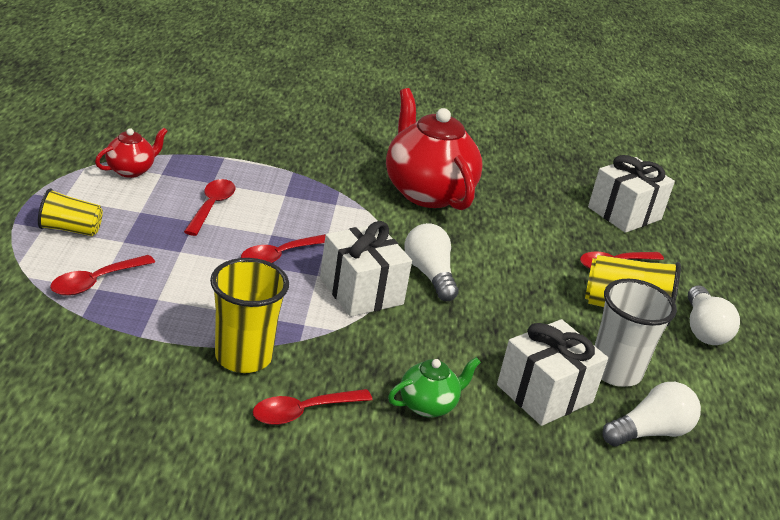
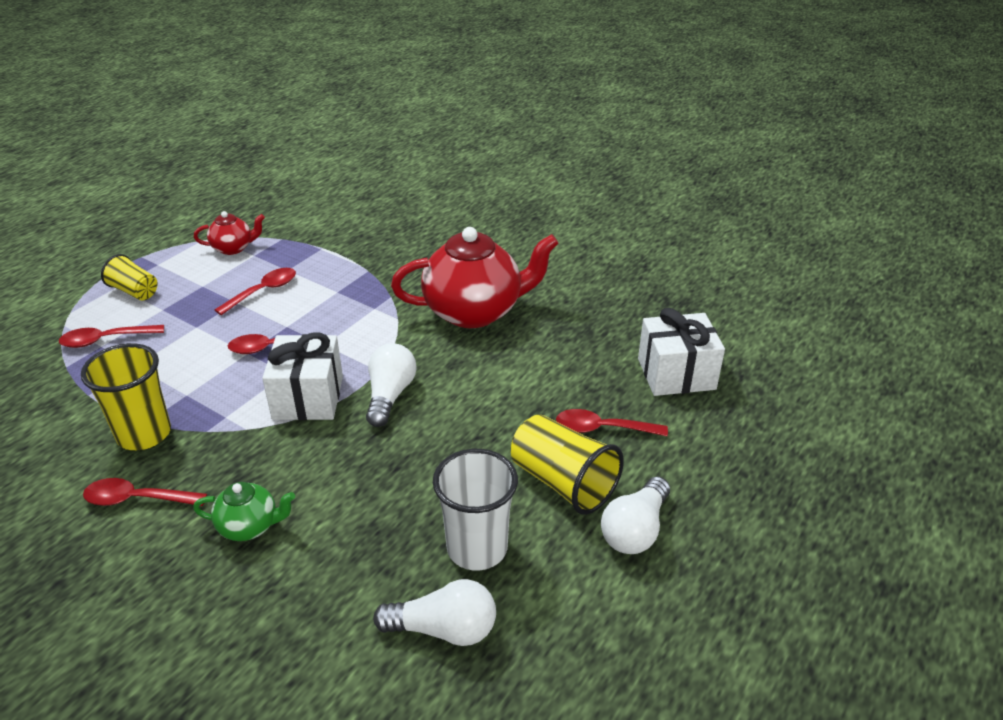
camera: 35 degrees right, 5 degrees up
(426, 192) = (475, 311): red teapot -> red teapot turned 75 degrees clockwise
(544, 394) = (374, 550): white gift -> none

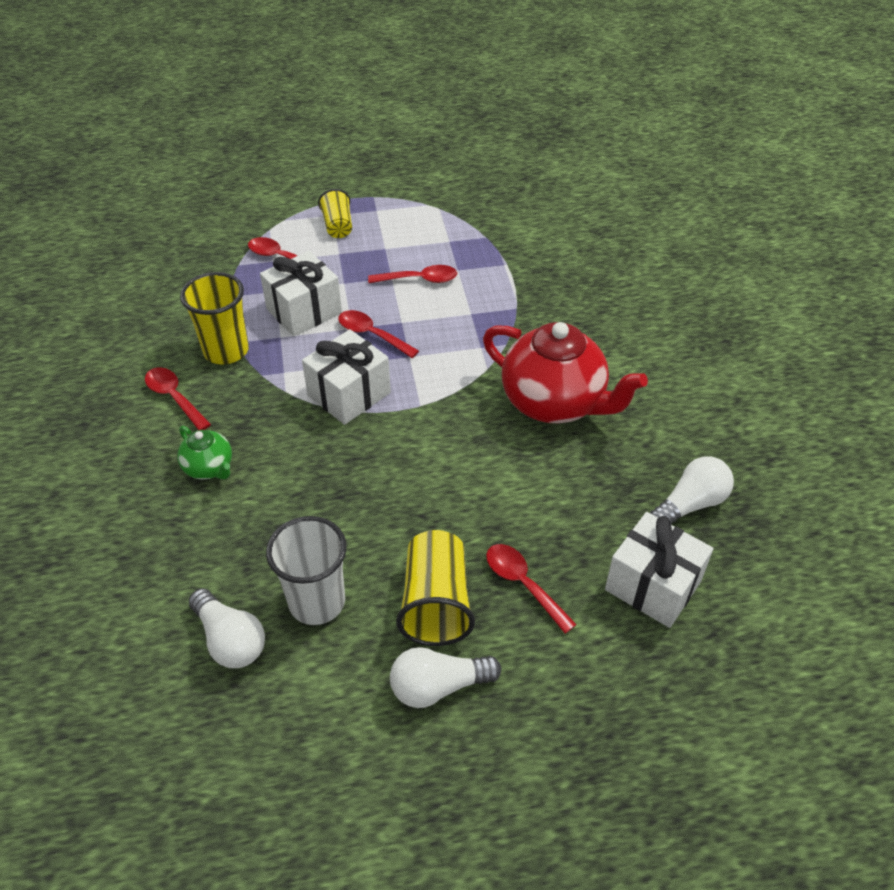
camera: 45 degrees right, 10 degrees up
(184, 365) = (304, 311): none -> white gift
(233, 248) = (441, 225): red teapot -> none
(390, 395) = (403, 433): white light bulb -> white light bulb (690, 504)

